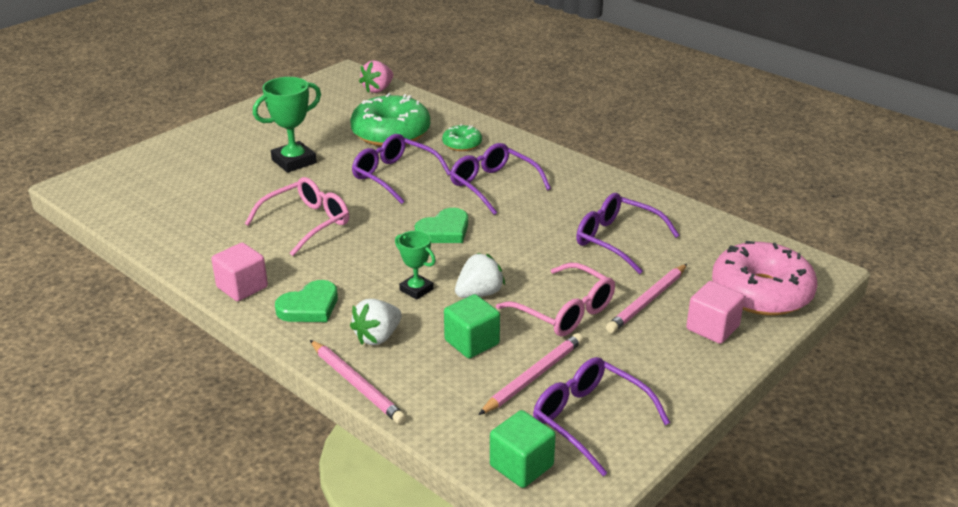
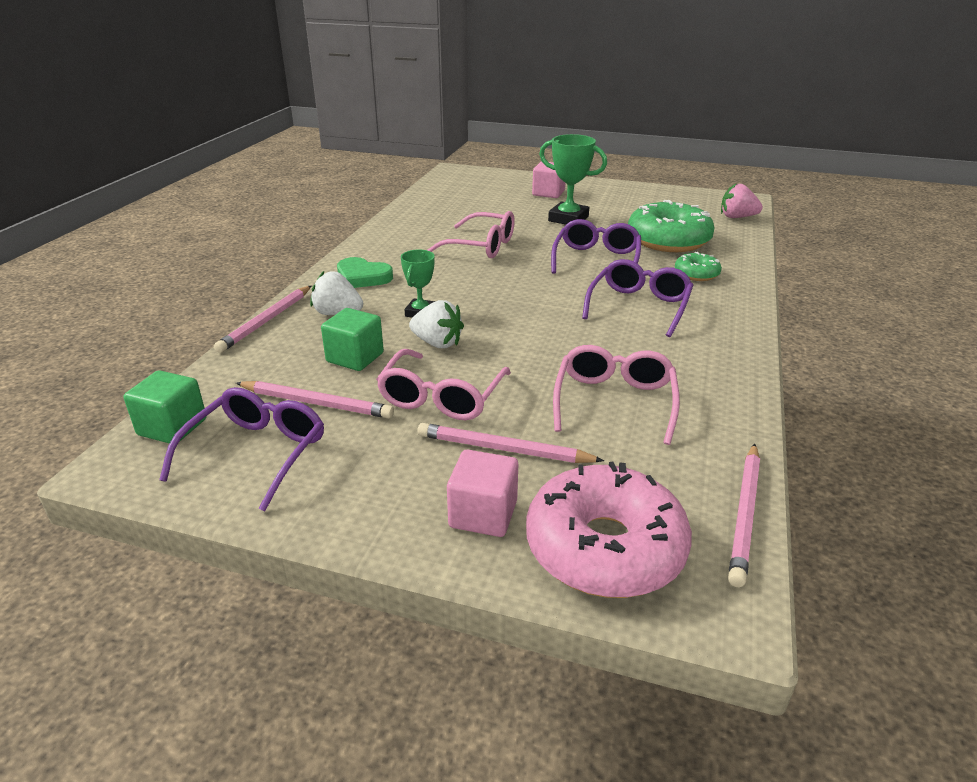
camera: 65 degrees right, 0 degrees up
(242, 287) = (371, 248): pink cube -> pink cube (548, 193)
(444, 231) = (529, 302): green heart -> none
(617, 240) = (614, 401): purple glasses -> pink glasses
(753, 237) = (744, 514): none -> pink pencil

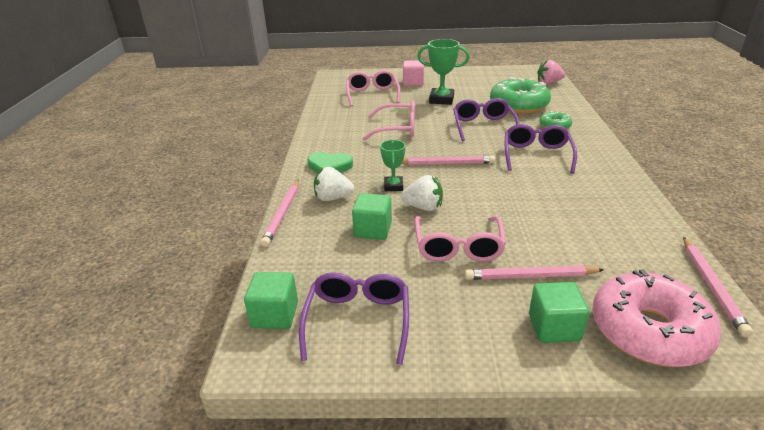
camera: 15 degrees left, 0 degrees up
(316, 403) = (372, 271): pink pencil -> pink pencil (446, 163)
(483, 514) = (554, 327): pink cube -> green cube
(614, 401) = (574, 226): pink glasses -> pink glasses (372, 94)

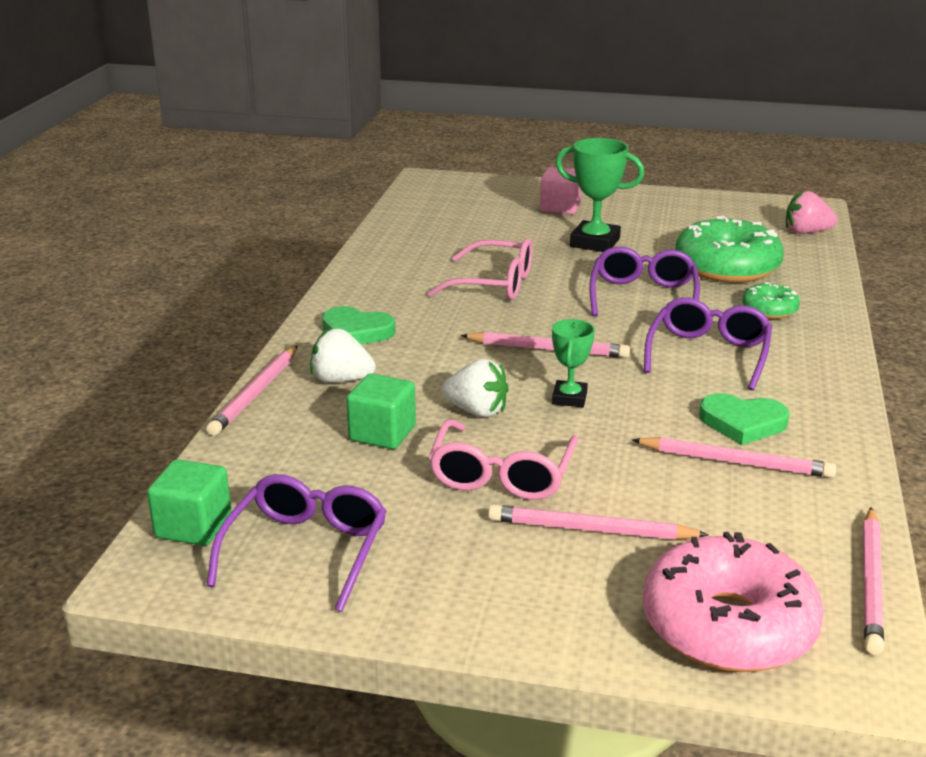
camera: 10 degrees right, 5 degrees down
(372, 94) = (479, 221): pink glasses -> none
(393, 186) = (444, 374): green trophy -> green trophy (569, 398)
(554, 327) = (587, 600): green cube -> none
(578, 194) = (742, 423): none -> green heart
(589, 219) = (736, 462): none -> pink pencil

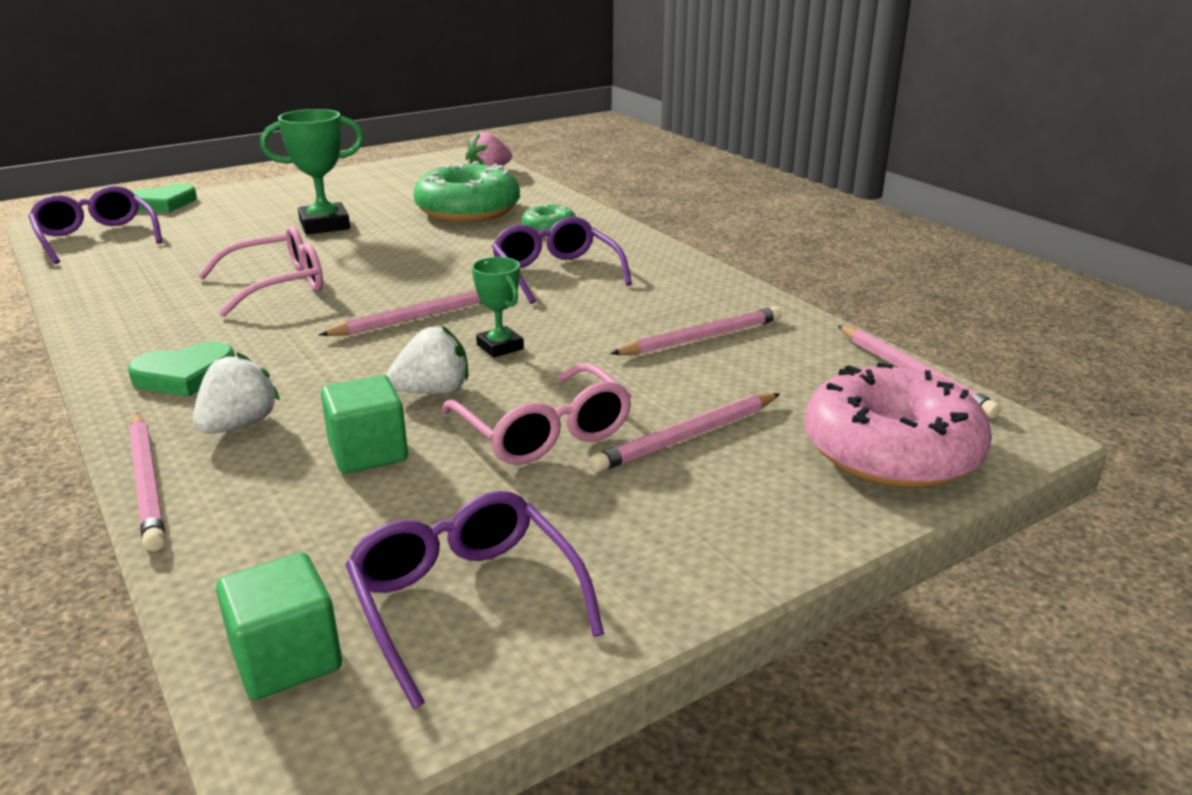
camera: 45 degrees left, 0 degrees up
(341, 380) = (239, 425): white strawberry -> white strawberry turned 150 degrees clockwise
(560, 207) = (246, 208): pink cube -> none
(643, 296) = (434, 250): purple glasses -> purple glasses (97, 237)
(742, 423) = (660, 309): green heart -> green heart (163, 203)

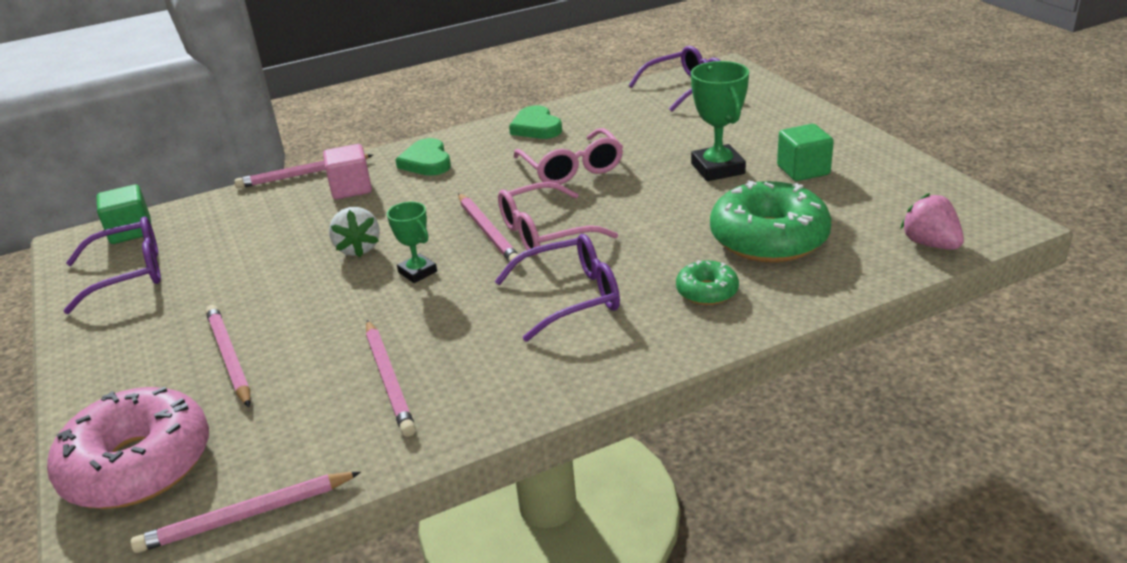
camera: 100 degrees right, 5 degrees up
(163, 203) = (775, 94): green heart -> green heart (536, 127)
(239, 425) = (351, 188): white strawberry -> pink cube
(368, 452) = (292, 232): green cube -> green cube (803, 170)
(500, 347) = (417, 272): green trophy -> green trophy turned 75 degrees clockwise
(544, 432) = (276, 294): pink glasses -> pink glasses (544, 232)

